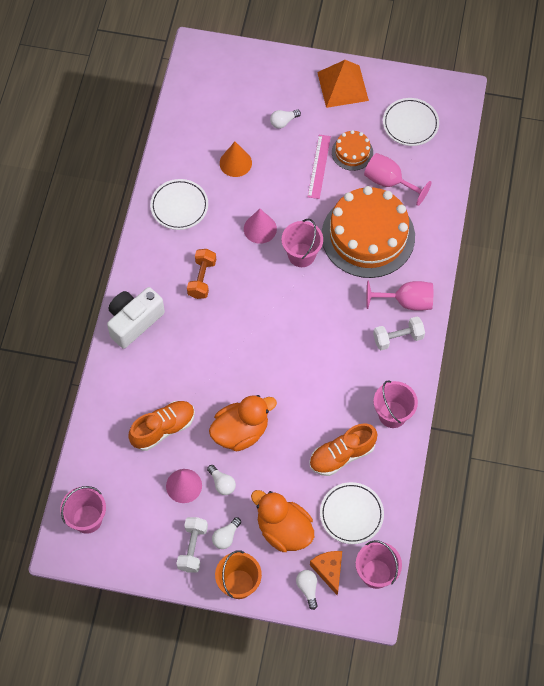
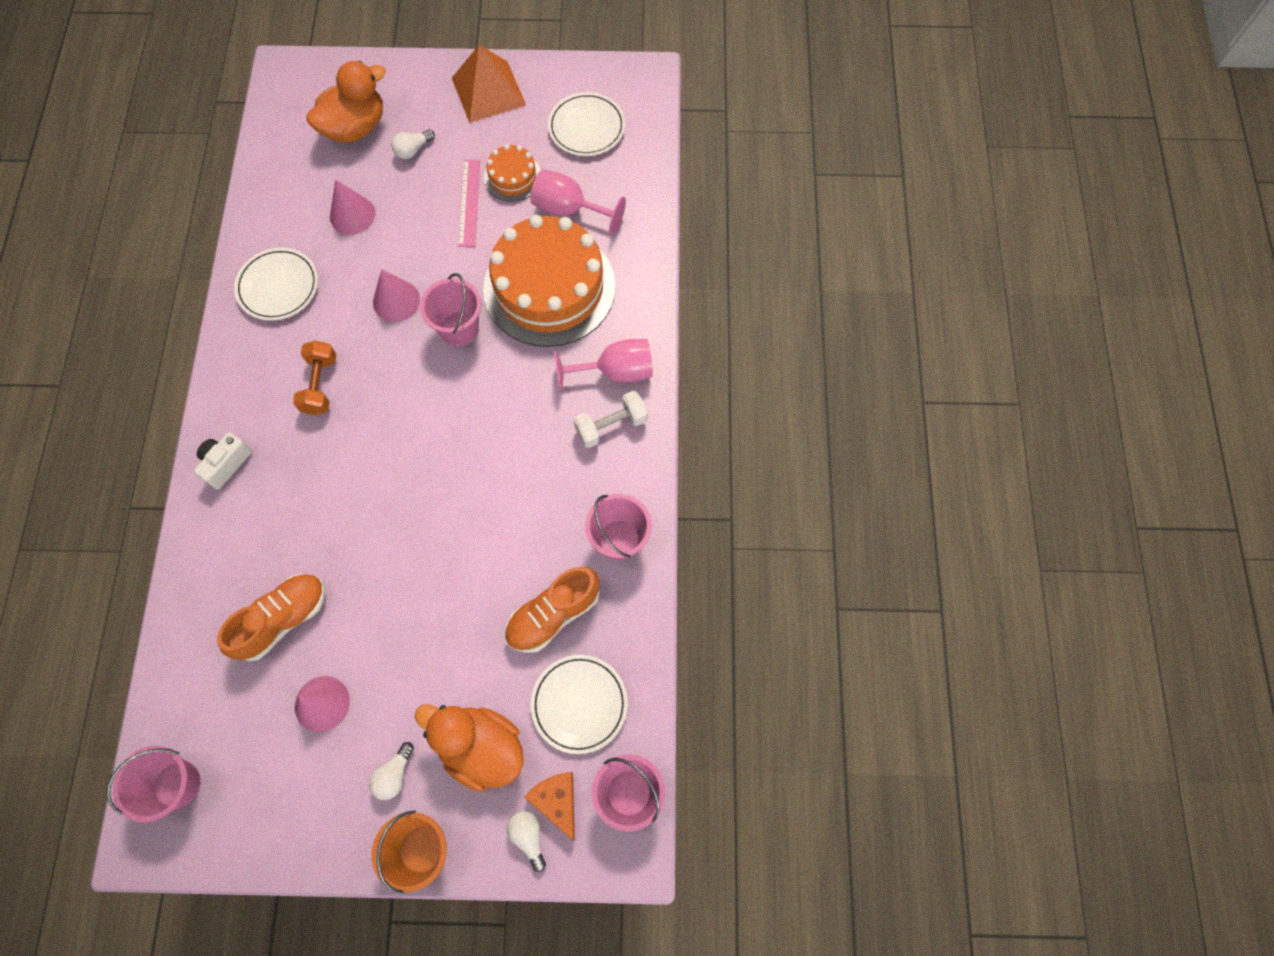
camera: 10 degrees left, 5 degrees up
(134, 322) = (226, 463): white camera -> white camera, size x0.61
(192, 548) = (345, 802): white dumbbell -> none
(222, 483) = (380, 690): white light bulb -> none
(235, 163) = (352, 215): orange cone -> pink cone
(240, 432) = (399, 604): orange duck -> orange duck (355, 127)

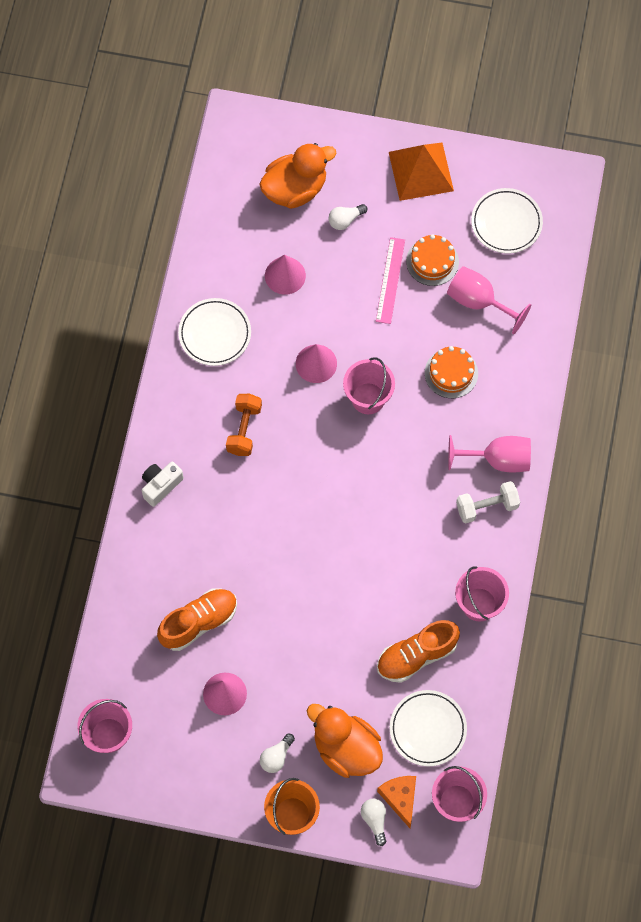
camera: 10 degrees right, 0 degrees up
(549, 287) = (451, 373): orange cake -> orange cake, size x0.46

